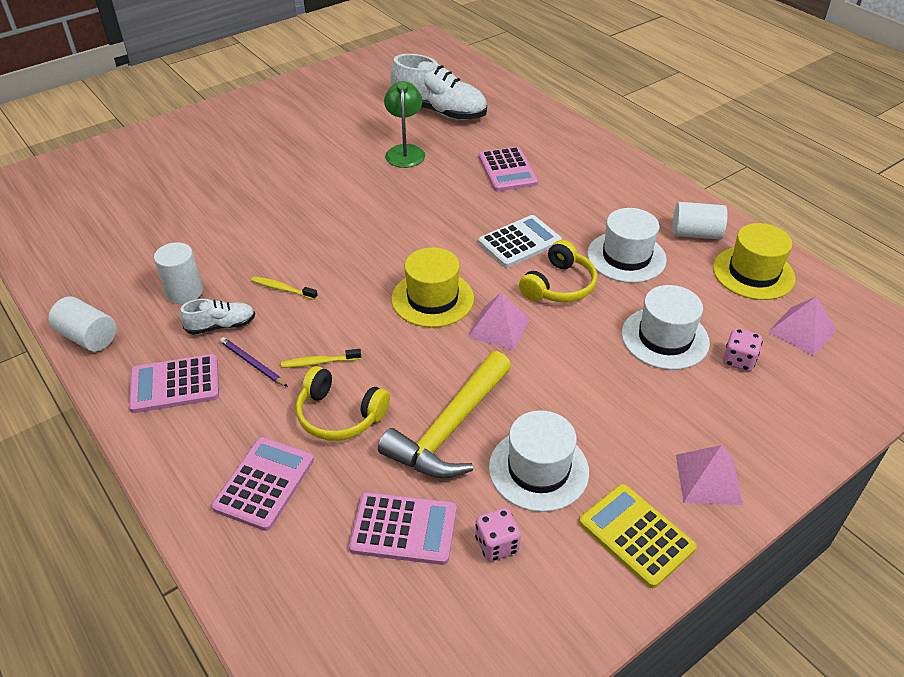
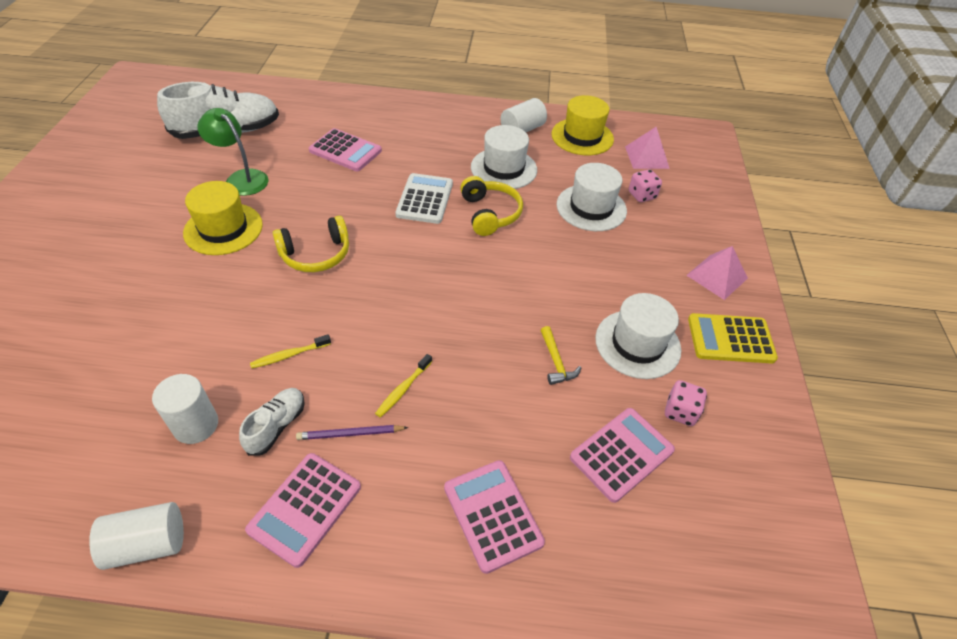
camera: 50 degrees left, 5 degrees up
(339, 415) = (473, 415): yellow headphones -> yellow headphones (316, 254)
(432, 299) = (420, 279): yellow hat -> yellow hat (223, 229)
(450, 428) = (556, 362): yellow hammer -> yellow hammer, size x0.43
(499, 327) = (492, 268): pink pyramid -> none

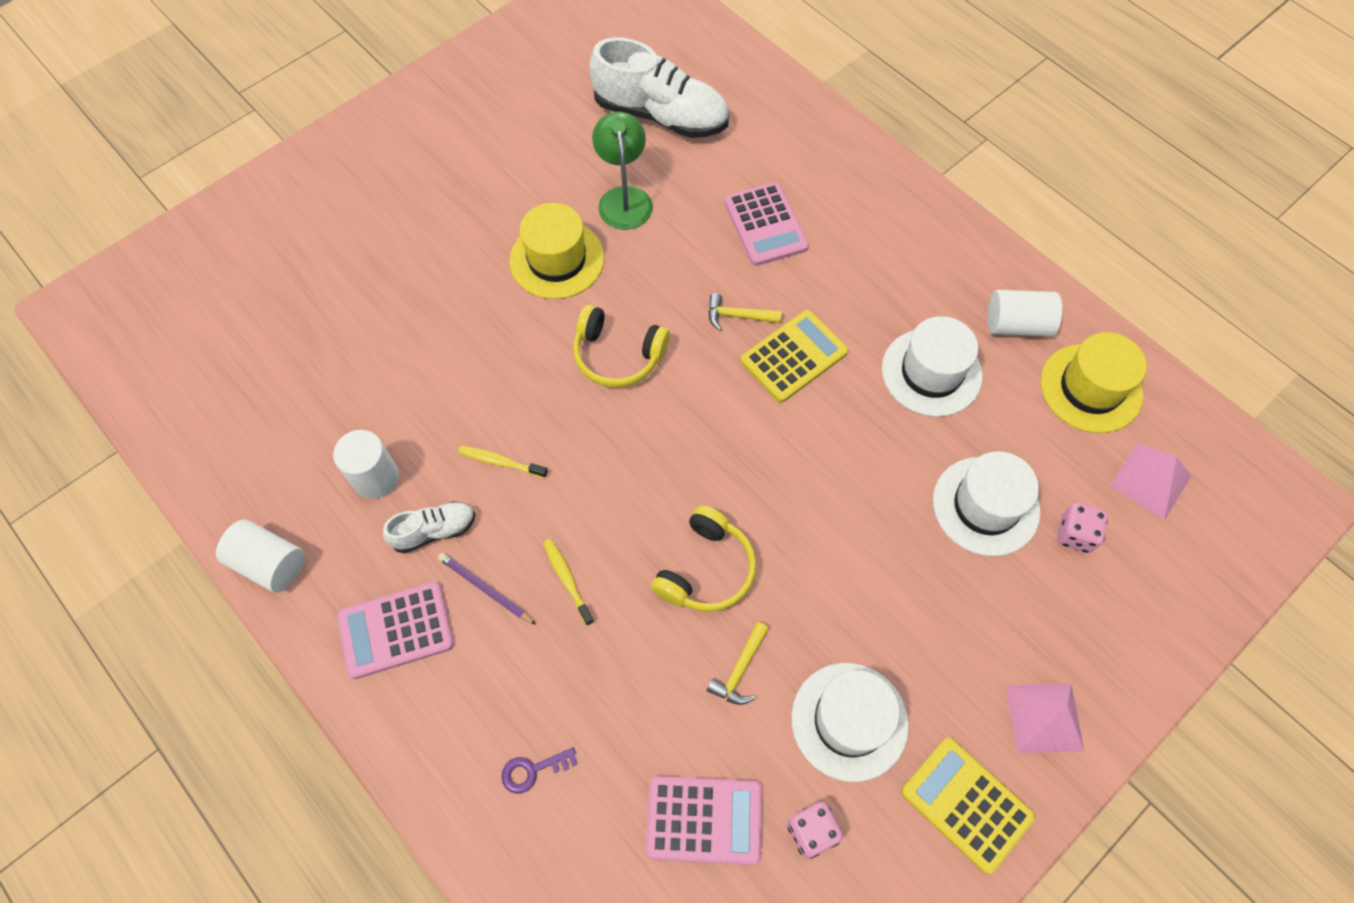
camera: 45 degrees right, 15 degrees up
(373, 198) = (738, 316): none -> yellow hammer
(403, 389) = (567, 580): yellow toothbrush -> yellow toothbrush turned 75 degrees clockwise
(425, 199) = (794, 357): white calculator -> yellow calculator
(490, 213) = (850, 428): yellow headphones -> yellow headphones (706, 569)
(493, 515) = (533, 770): pink calculator -> purple key

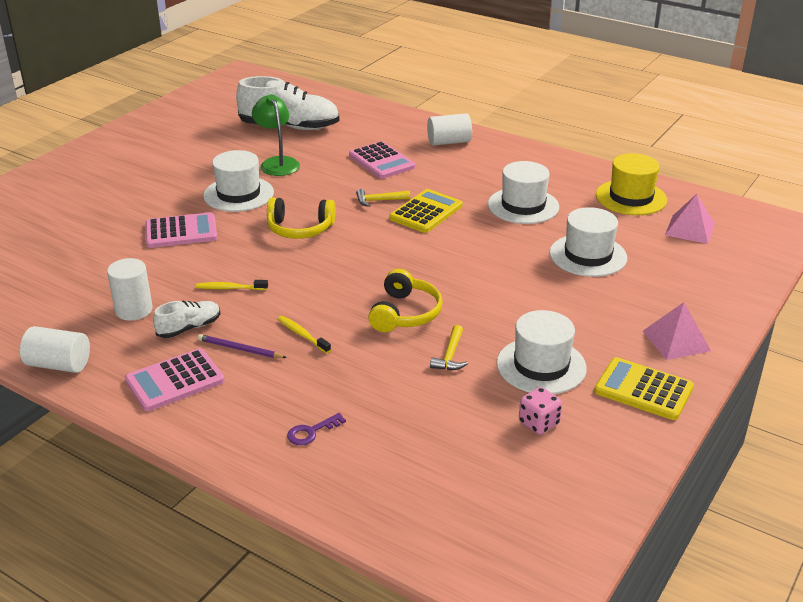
camera: 15 degrees left, 30 degrees down
(557, 259) = (238, 194): yellow hat -> white hat
(704, 820) = (455, 432): pink calculator -> pink calculator (181, 232)
(1017, 324) = (570, 179): white cylinder -> white cylinder (449, 142)
(1075, 534) = (653, 258): pink dice -> none

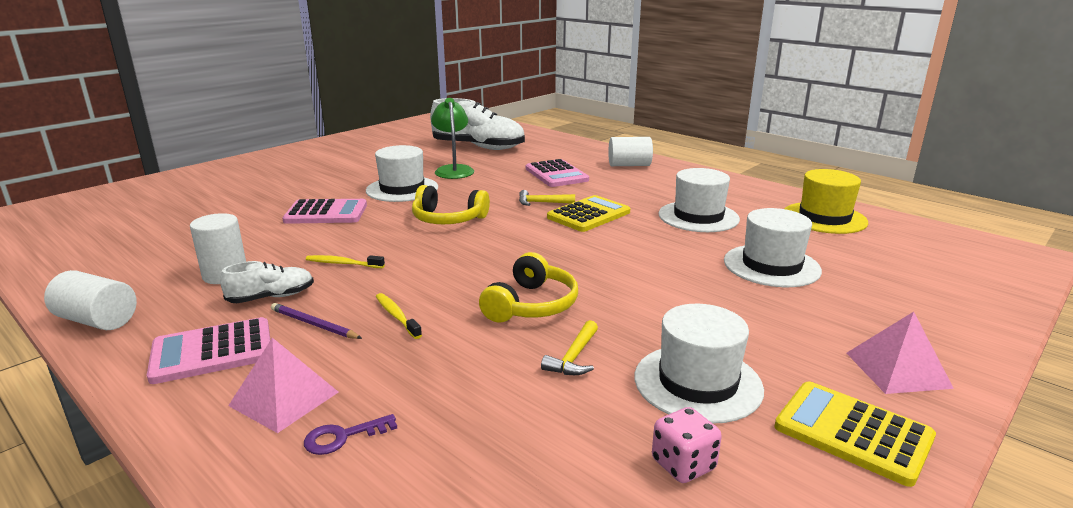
camera: 10 degrees right, 10 degrees down
(689, 229) = (899, 250): pink pyramid -> pink pyramid (284, 398)

